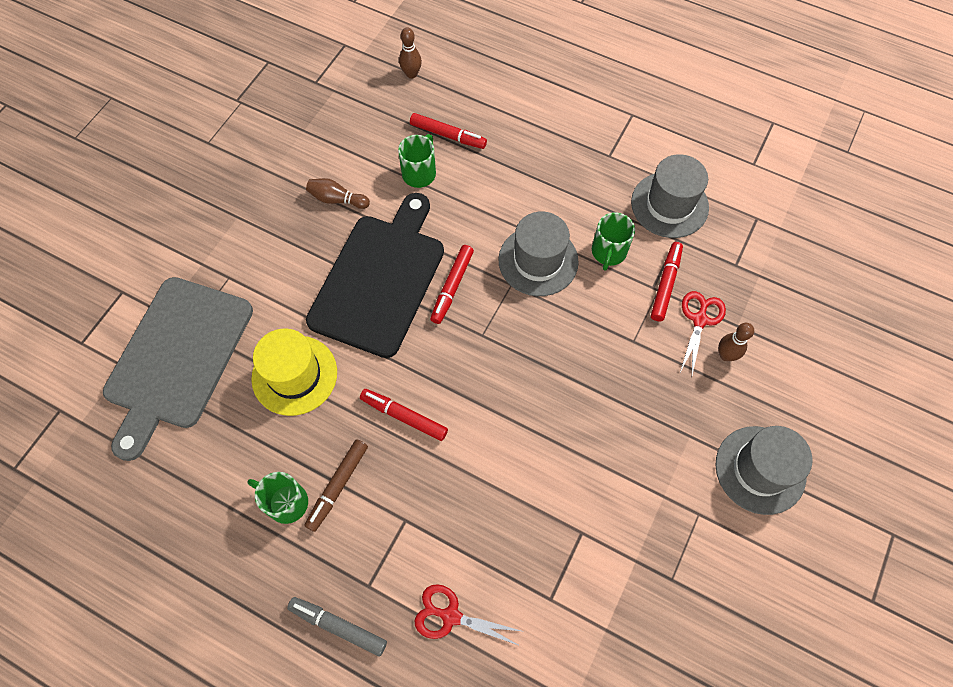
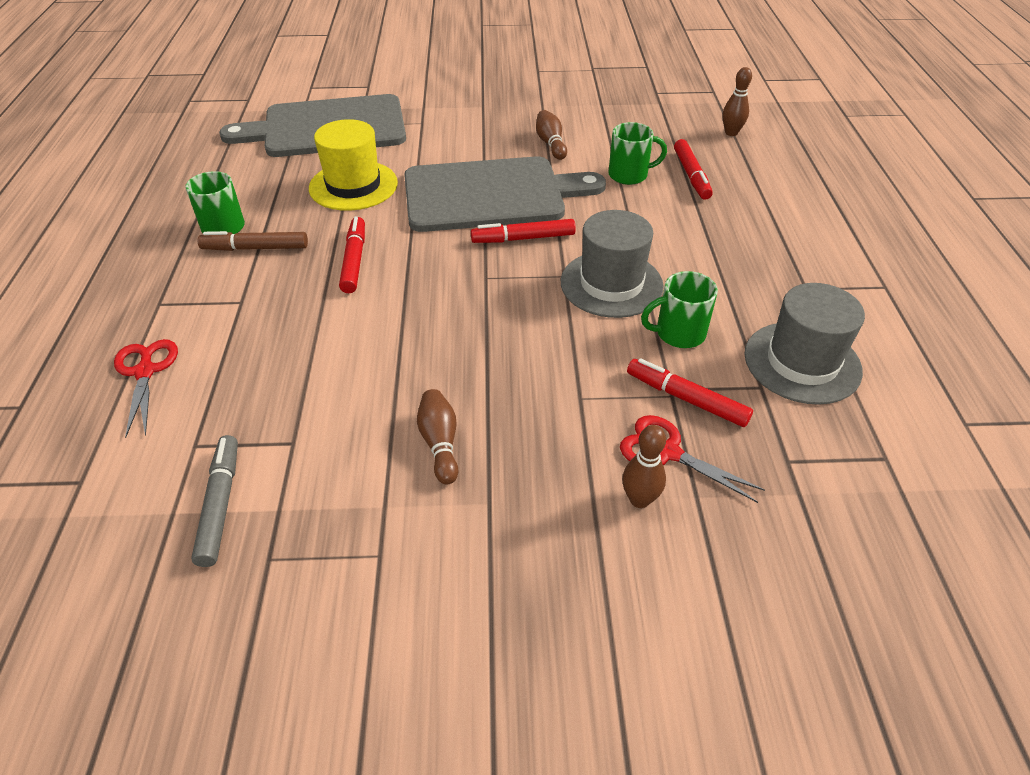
camera: 60 degrees right, 20 degrees down
(338, 626) = (109, 300): grey marker -> grey marker (220, 504)
(380, 279) = (491, 194): black cutting board -> grey cutting board
(629, 441) = (440, 443): none -> brown bowling pin
(665, 284) = (686, 399): red marker -> red marker turned 135 degrees counterclockwise
(700, 320) = (667, 452): red scissors -> red scissors turned 135 degrees counterclockwise
(760, 469) = (491, 607): grey hat -> none

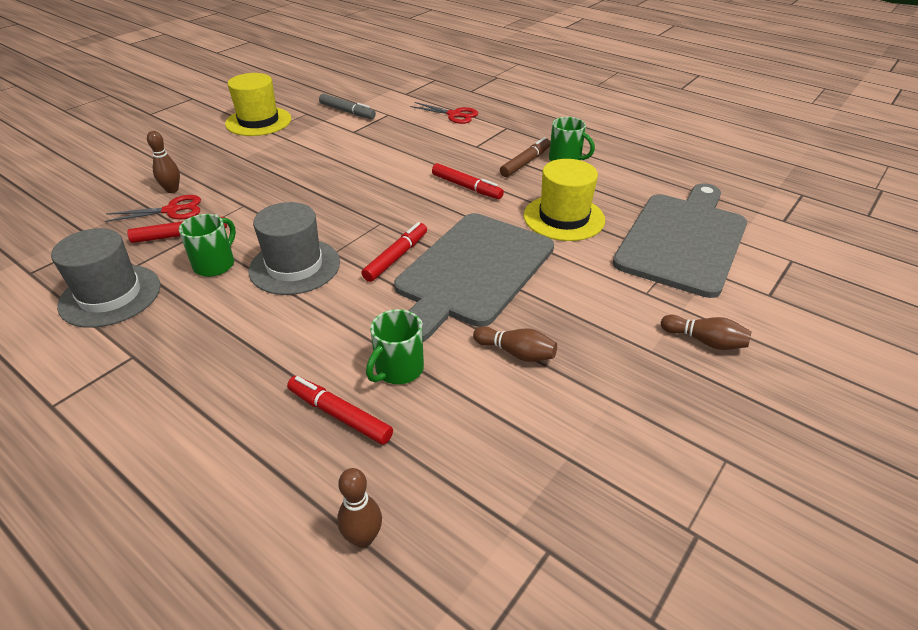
camera: 130 degrees right, 5 degrees down
(358, 602) = (258, 121): none -> yellow hat
(440, 443) = (291, 160): brown bowling pin -> brown bowling pin (705, 341)

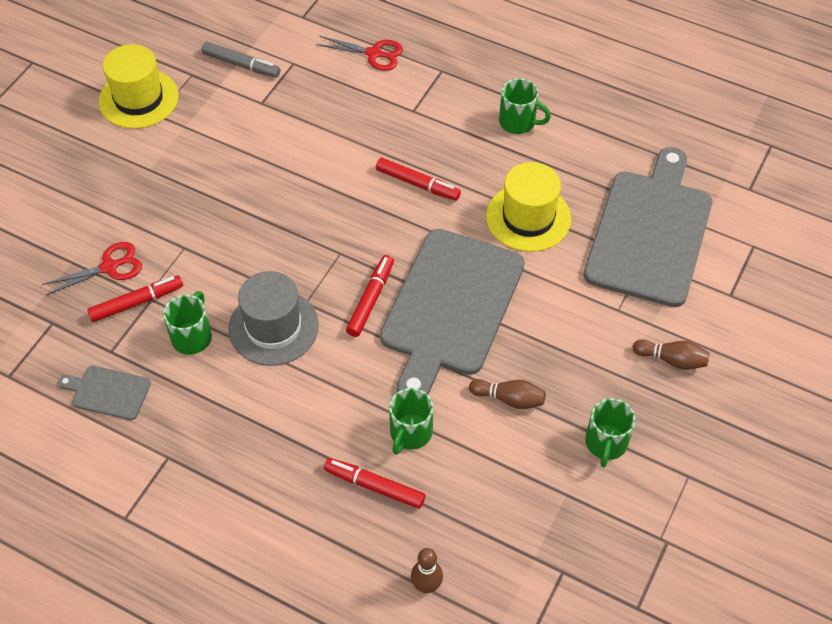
camera: 10 degrees left, 15 degrees up
(110, 295) = (108, 392): grey hat -> grey cutting board
(172, 190) = (93, 235): brown bowling pin -> none
(525, 162) = (474, 133): brown marker -> none
(622, 410) = (606, 443): none -> green mug

